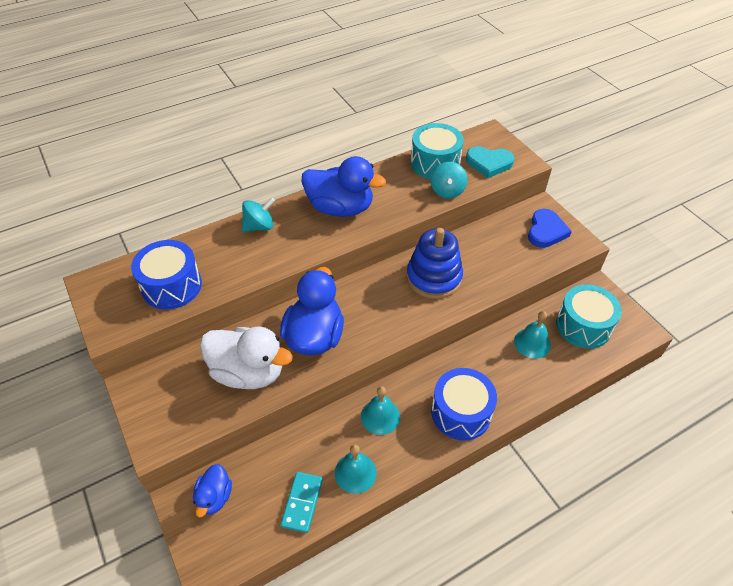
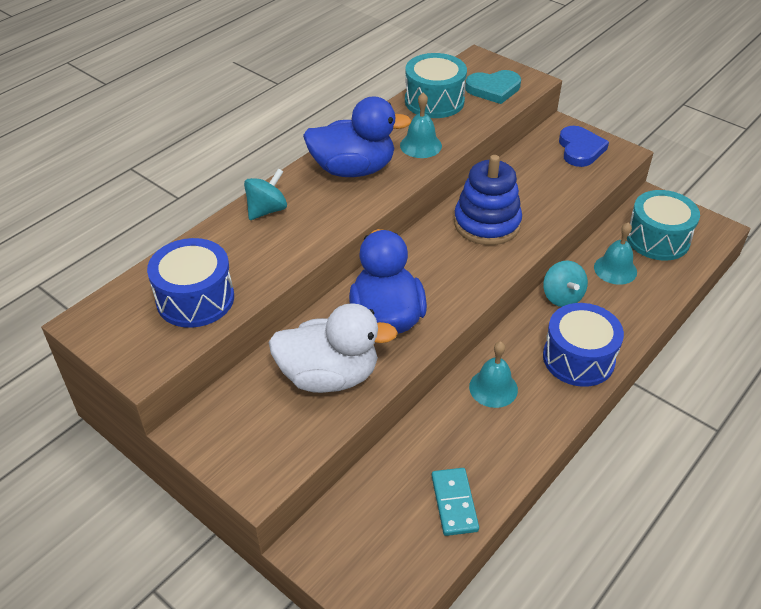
camera: 20 degrees left, 5 degrees down
(214, 497) = (347, 531): blue duck -> none
(355, 472) = (497, 453): turquoise bell -> turquoise bell (420, 145)
(447, 191) = (464, 126): turquoise spinning top -> turquoise spinning top (562, 297)

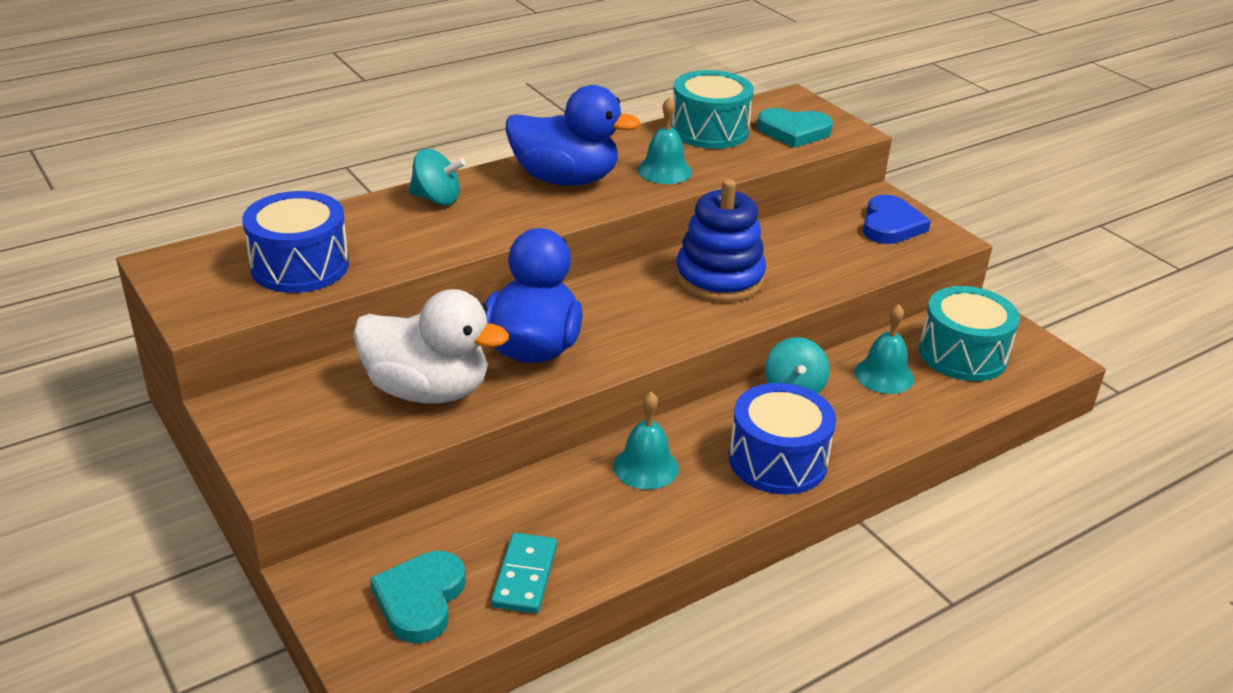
camera: 15 degrees right, 10 degrees down
(267, 210) = (437, 199): turquoise spinning top -> turquoise spinning top turned 45 degrees clockwise
(391, 544) = (420, 599): none -> turquoise heart

